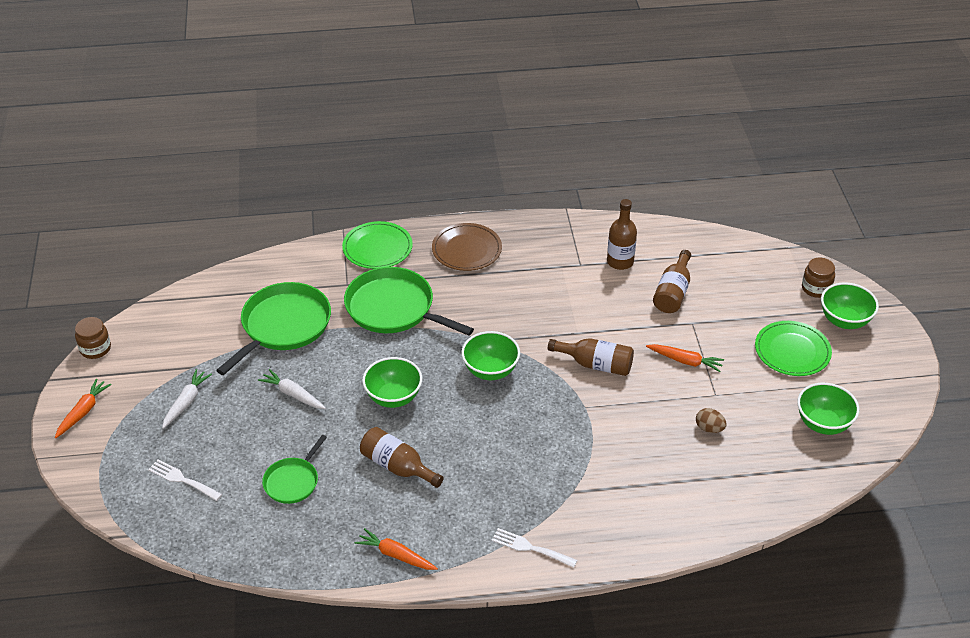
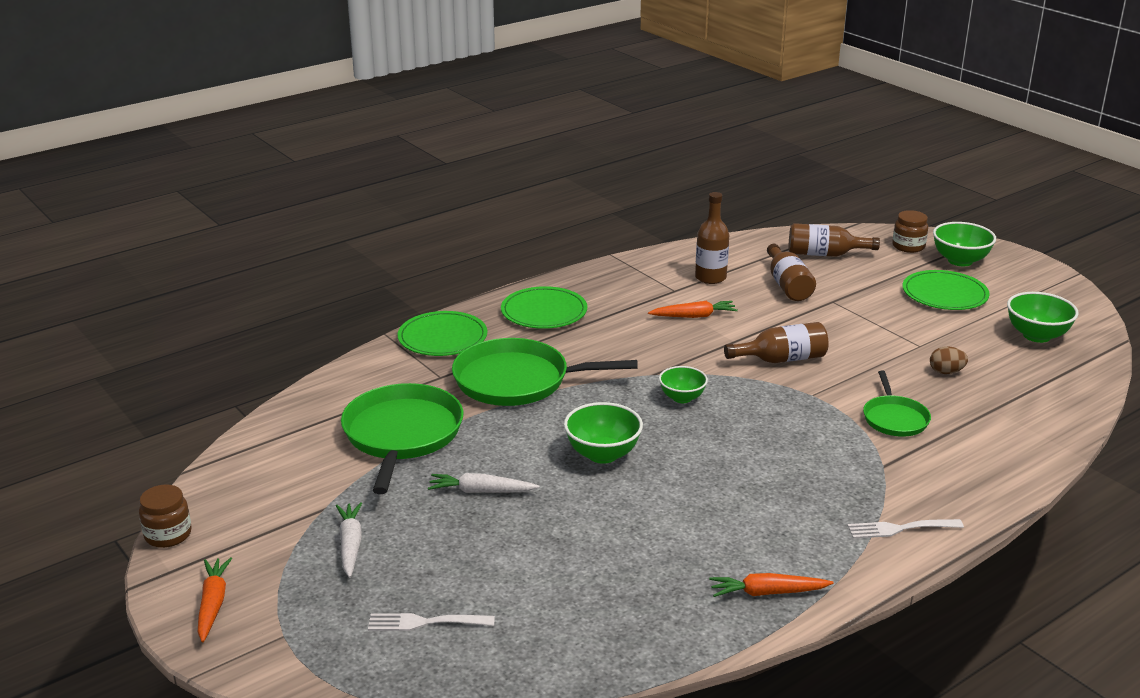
camera: 30 degrees left, 15 degrees down
(293, 481) = (569, 571): green pan -> green pan (894, 418)
(397, 466) = (676, 512): brown bottle -> brown bottle (824, 254)
(466, 249) = (544, 312): brown plate -> green plate
(490, 371) = (682, 398): green bowl -> green bowl, size x0.66
(685, 361) = (861, 330): orange carrot -> orange carrot (694, 316)

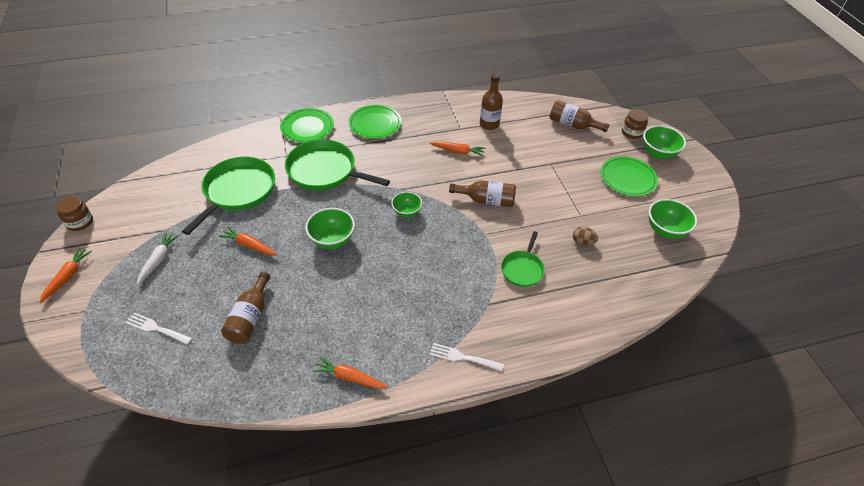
camera: 20 degrees right, 20 degrees up
(481, 491) = (249, 245): white carrot -> orange carrot
(788, 285) = (532, 143): brown bottle -> brown bottle (250, 317)

